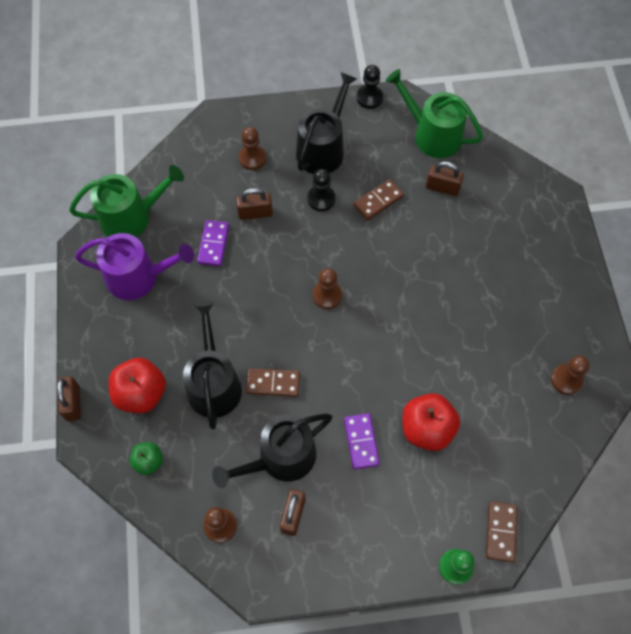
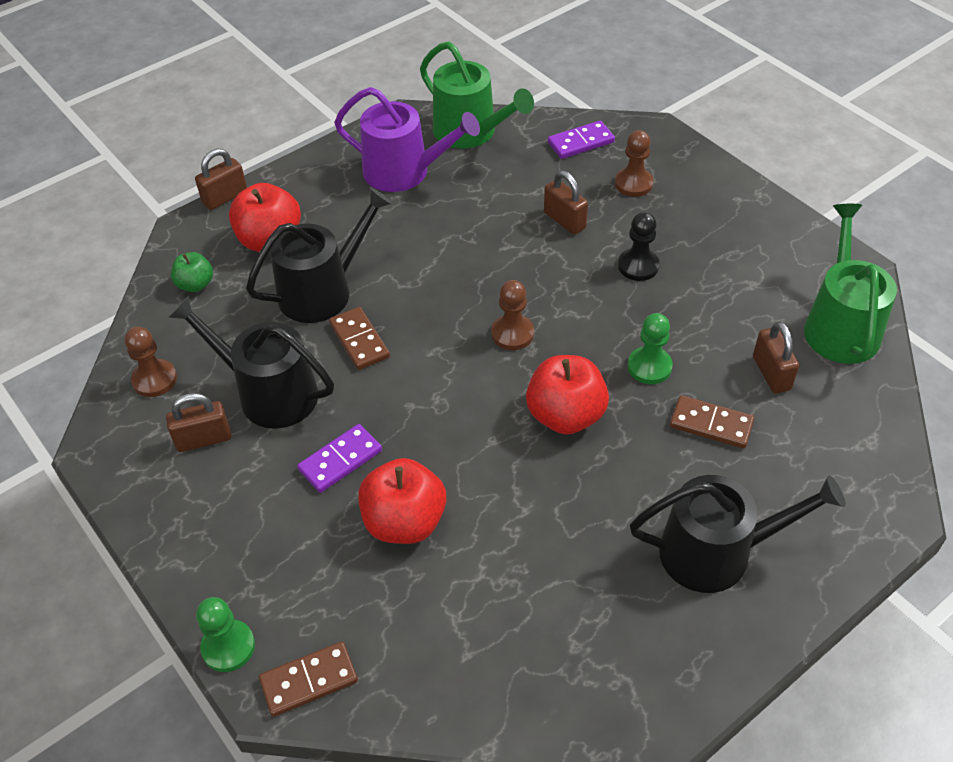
camera: 60 degrees right, 15 degrees down
(138, 277) = (404, 172): purple watering can -> purple watering can turned 45 degrees counterclockwise
(213, 244) = (494, 207): purple domino -> purple domino (580, 142)
(323, 149) = (708, 235): black watering can -> black watering can (716, 552)
(369, 98) = (826, 241): black pawn -> none
(378, 201) = (687, 319): brown domino -> brown domino (711, 424)
(399, 241) = (649, 367): none -> green pawn
(406, 304) = (565, 415): none -> red apple
(566, 380) = (600, 660): brown pawn -> none

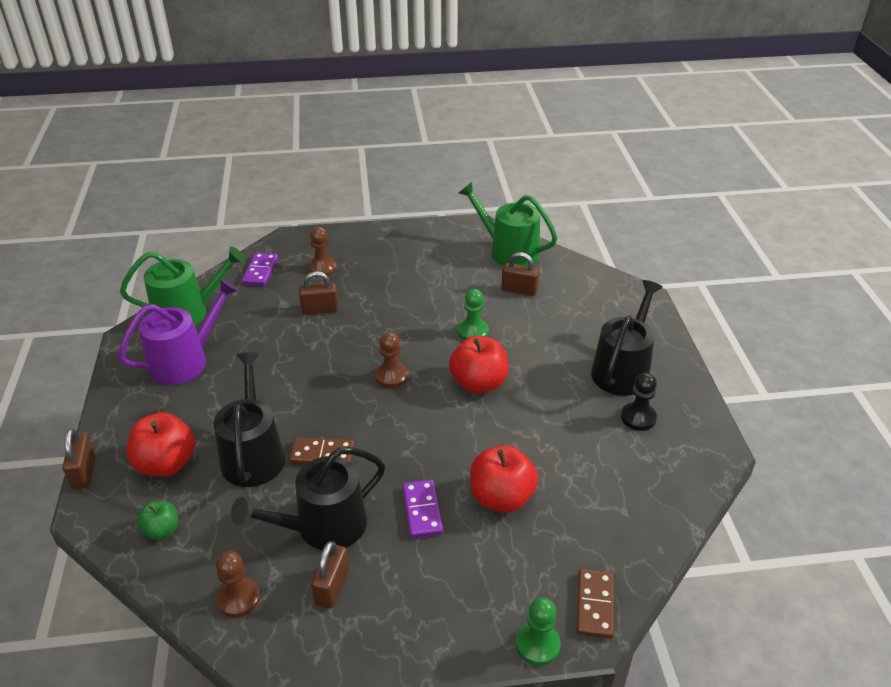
camera: 60 degrees left, 10 degrees down
(638, 266) = (391, 298): black pawn -> black pawn (638, 418)
(711, 424) = (535, 329): brown domino -> none

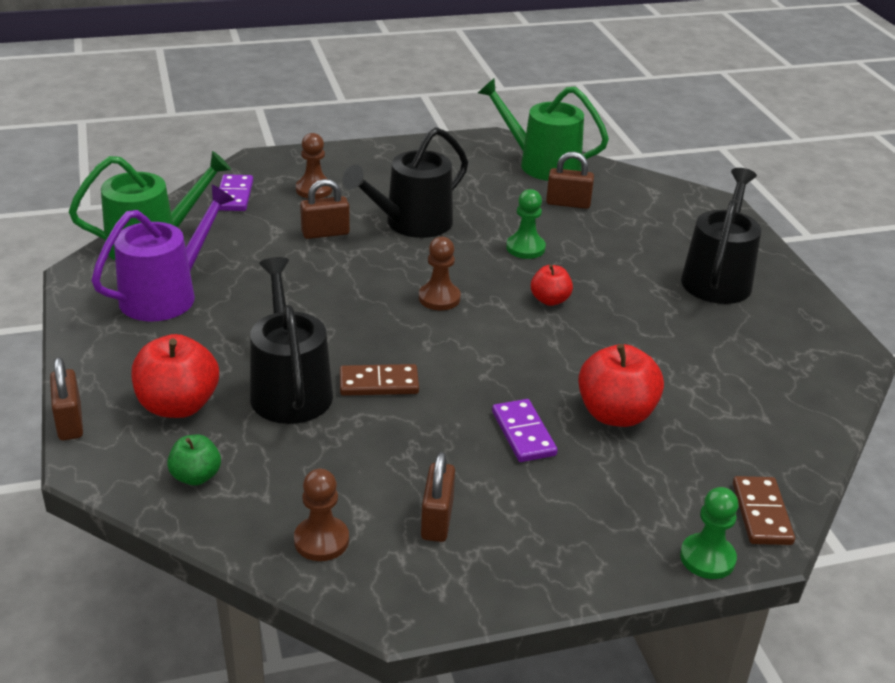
camera: 10 degrees left, 5 degrees down
(323, 527) = (405, 458): black watering can -> black watering can (412, 223)
(478, 383) = (550, 300): red apple -> red apple, size x0.57
(638, 418) = (751, 325): black pawn -> none

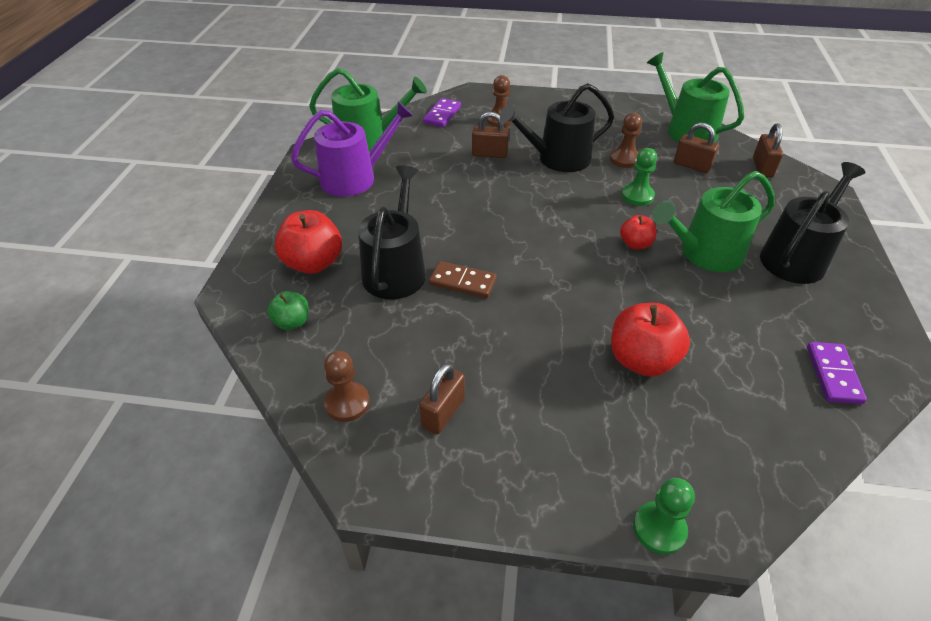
camera: 25 degrees right, 10 degrees up
(70, 422) = (238, 257): brown padlock -> brown padlock (762, 168)
(439, 298) = (546, 223): brown pawn -> brown pawn (624, 159)
(523, 433) = (553, 356): purple domino -> purple domino (833, 374)
(627, 294) = (705, 253): none -> green watering can
(761, 513) = (734, 499): brown domino -> none

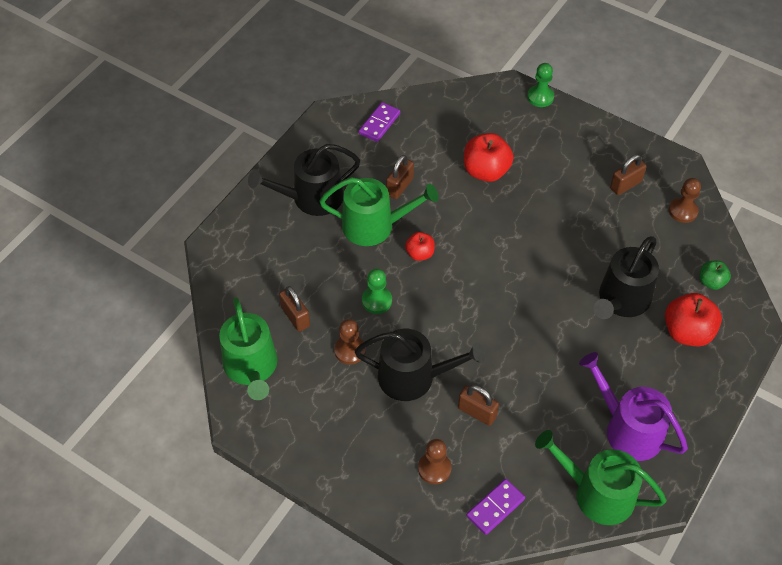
camera: 155 degrees left, 10 degrees up
(355, 178) = (628, 429): purple watering can -> purple watering can turned 45 degrees clockwise
(463, 282) = (574, 270): brown domino -> none
(762, 168) = (235, 289): brown padlock -> brown padlock (399, 186)

